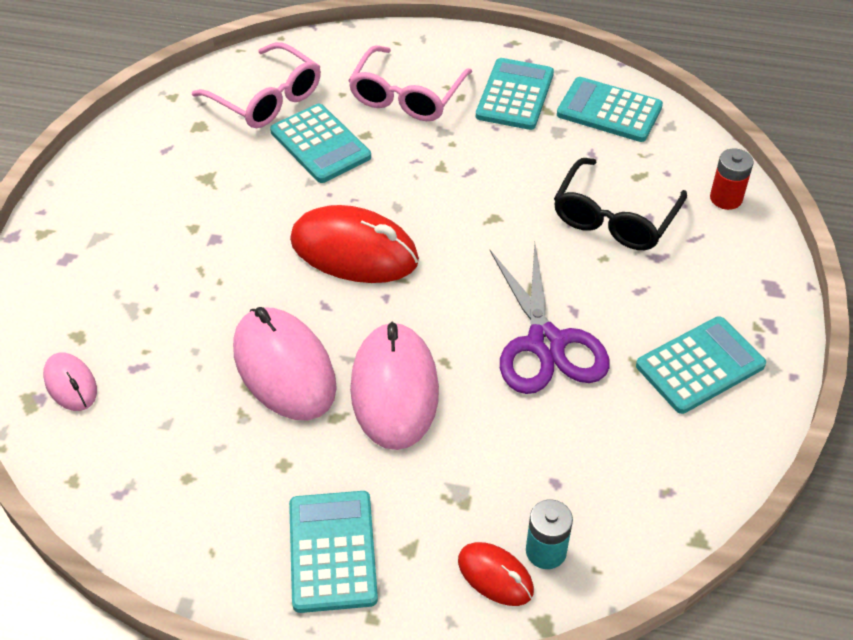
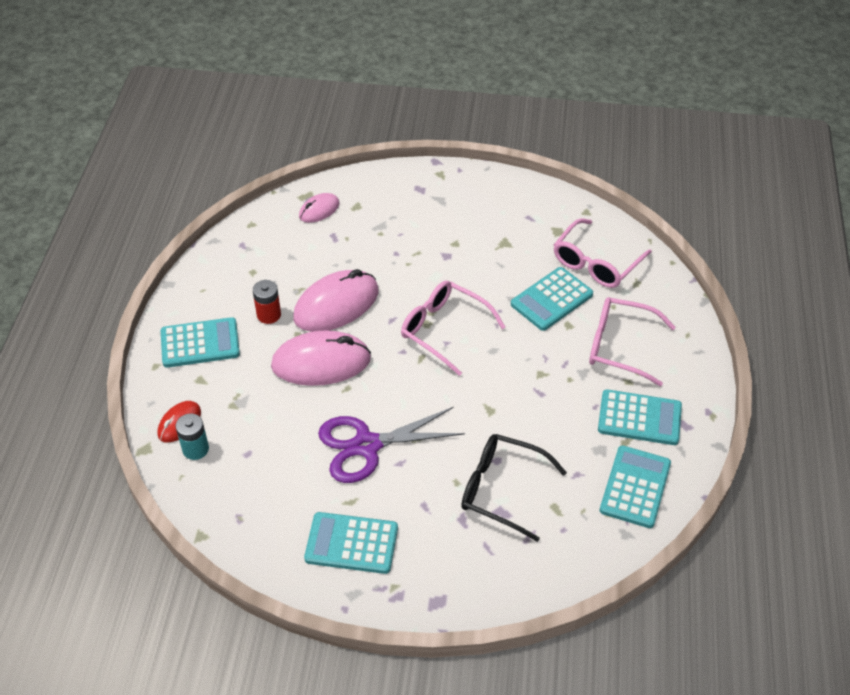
camera: 85 degrees right, 0 degrees up
(354, 251) = (444, 330): red mouse -> pink glasses
(700, 365) = (351, 544): turquoise calculator -> turquoise calculator turned 135 degrees clockwise
(726, 198) = (538, 573): red battery -> red battery (269, 315)

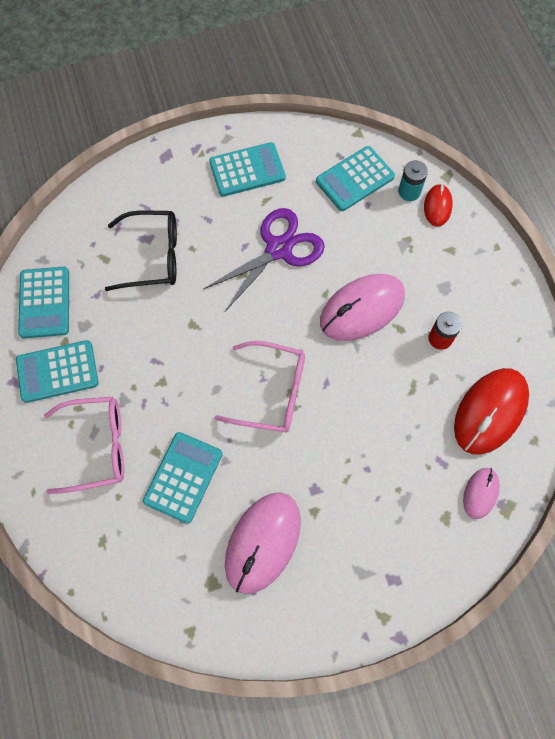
camera: 155 degrees right, 20 degrees up
(200, 343) = (477, 283): turquoise calculator -> turquoise calculator (355, 179)
(270, 252) = (490, 412): none -> red mouse
(336, 305) = (386, 377): pink mouse -> pink mouse (263, 542)
(596, 263) = (153, 551): pink glasses -> none

